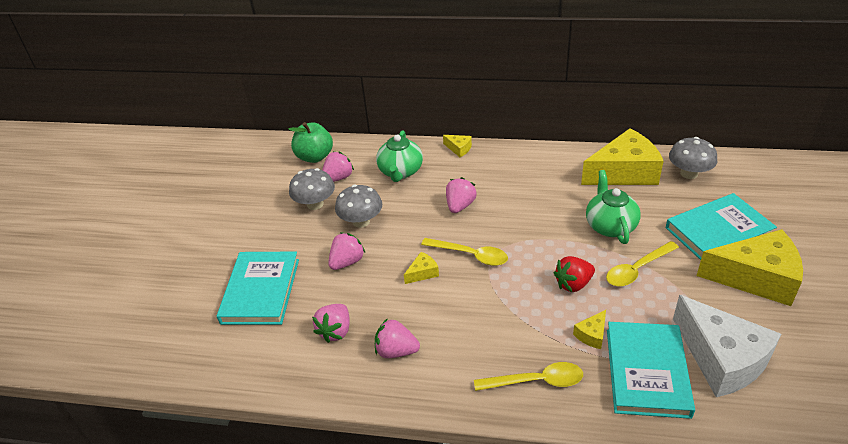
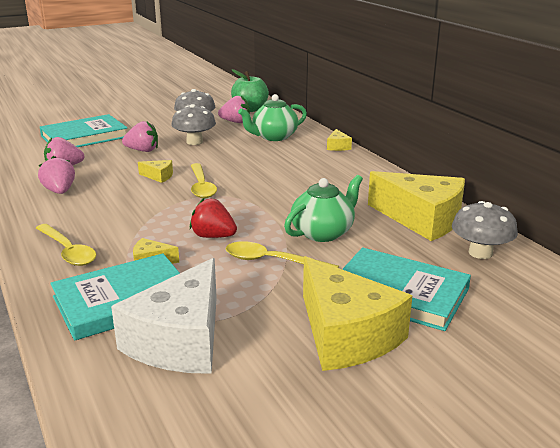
camera: 50 degrees right, 15 degrees down
(460, 206) = (261, 166): pink strawberry -> none

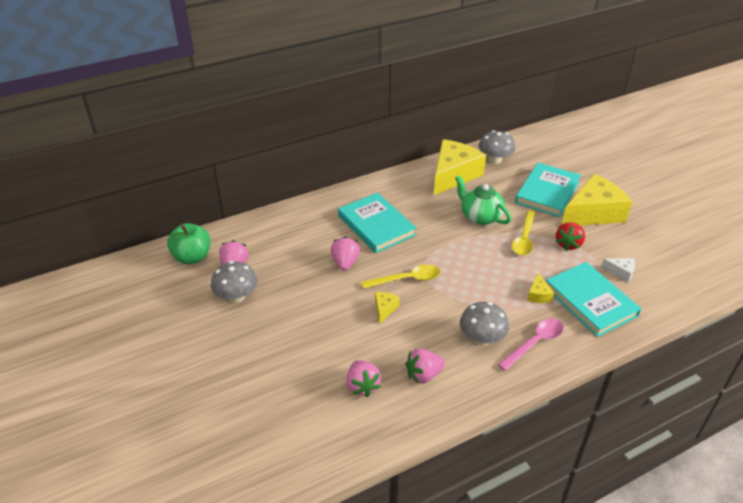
camera: 90 degrees left, 15 degrees up
(67, 251) = (535, 343): yellow spoon -> pink spoon
(84, 136) = (264, 389): turquoise book -> turquoise book (376, 225)
(143, 150) = (315, 329): pink strawberry -> pink strawberry (345, 262)
(180, 340) = (620, 272): white cheese -> white cheese, size x0.41
(194, 142) = (293, 293): grey mushroom -> grey mushroom (482, 338)
(213, 236) = (495, 267): red strawberry -> red strawberry (568, 244)
(273, 137) = (285, 239): green teapot -> none
(337, 146) = (316, 202): yellow cheese -> none

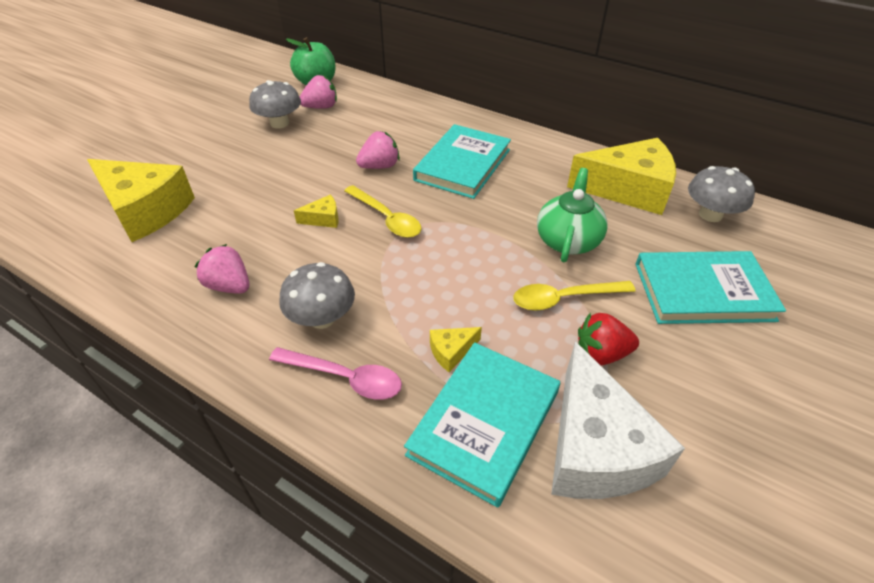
camera: 60 degrees right, 5 degrees up
(362, 386) = (191, 244): pink strawberry -> none
(593, 213) = (716, 364): yellow cheese -> yellow cheese (145, 210)
(620, 272) = (594, 448): white cheese -> white cheese, size x2.42

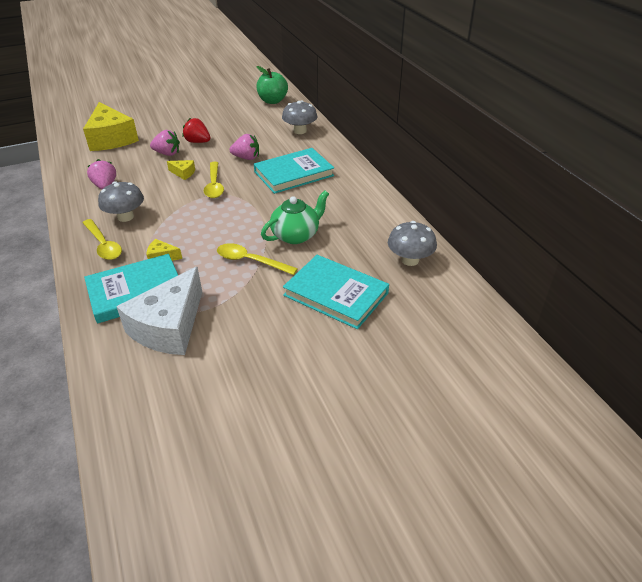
camera: 35 degrees right, 5 degrees down
(279, 123) = (224, 117): grey mushroom -> grey mushroom (300, 131)
(321, 107) = (257, 115): pink strawberry -> pink strawberry (167, 153)
(345, 378) = (103, 245): pink spoon -> yellow spoon
(601, 354) = (231, 293): red strawberry -> red strawberry (198, 142)
(628, 190) = (376, 225): yellow cheese -> none

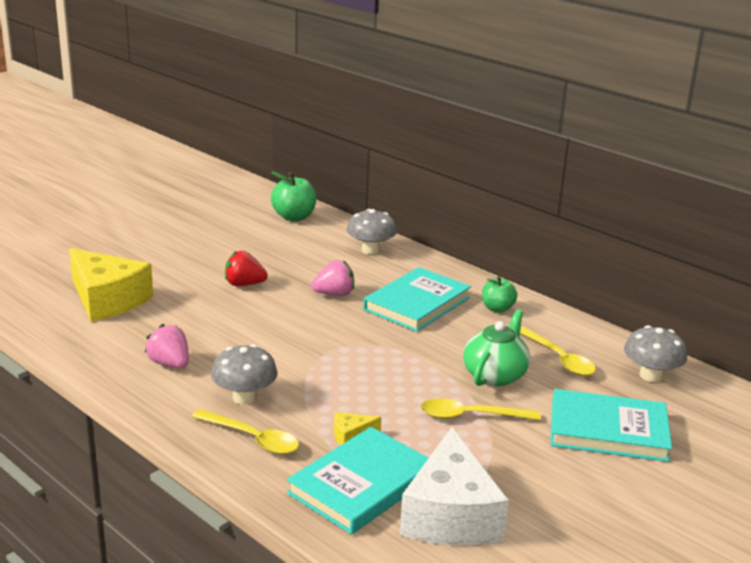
camera: 25 degrees left, 15 degrees down
(167, 153) = (216, 306): pink strawberry -> none
(183, 173) = (267, 328): yellow cheese -> none
(214, 185) = (326, 335): yellow spoon -> yellow spoon (559, 359)
(345, 187) = (497, 308): none -> green apple

